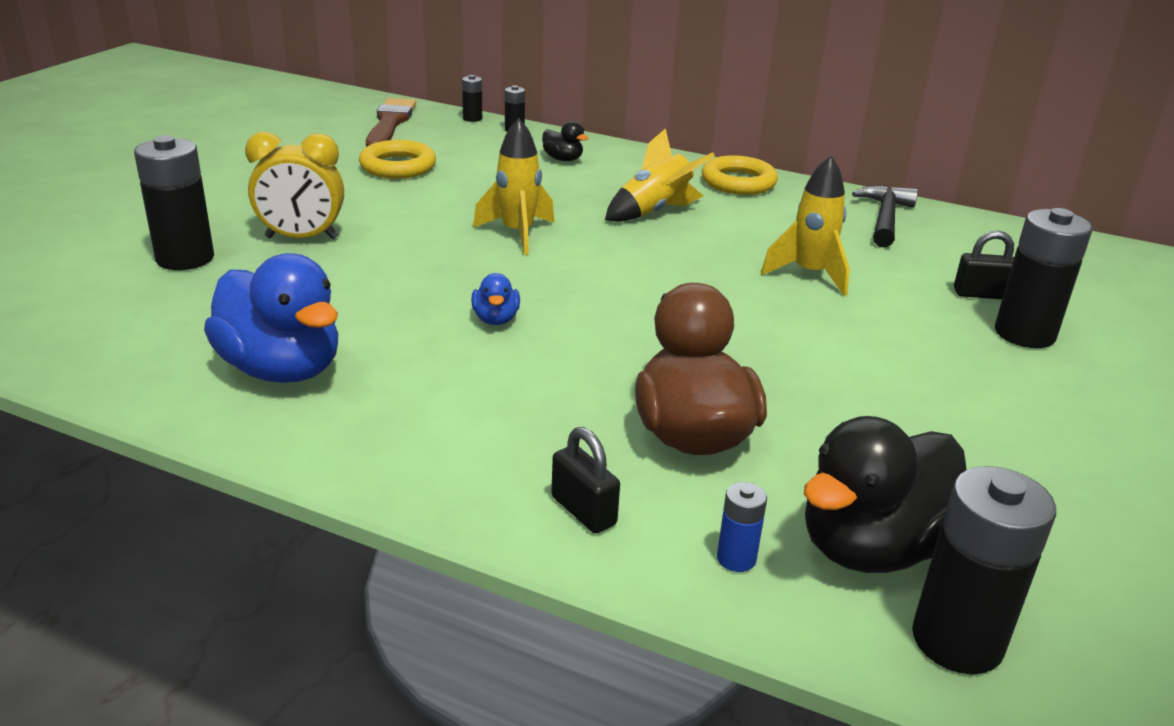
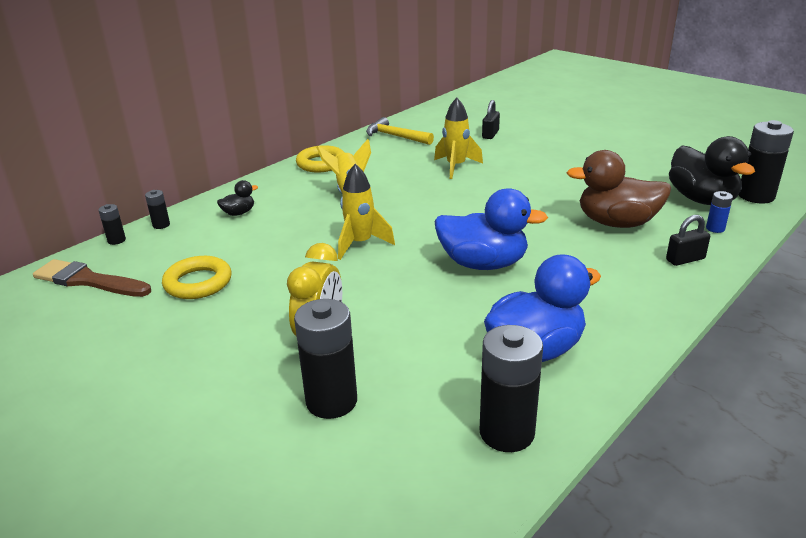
camera: 70 degrees left, 0 degrees up
(496, 319) = (483, 264): blue duck -> blue duck, size x2.17
(885, 218) = (395, 136): black hammer -> yellow hammer
(1024, 334) = (531, 135): black battery -> black battery (506, 433)

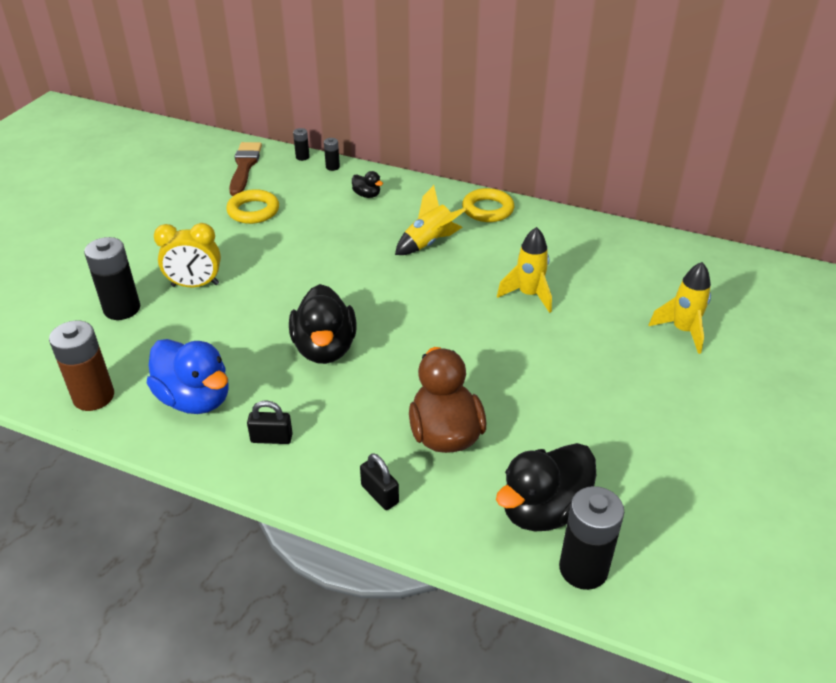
camera: 70 degrees right, 10 degrees up
(360, 244) = (337, 271): yellow rocket -> yellow rocket (683, 331)
(395, 136) = (585, 238): yellow hammer -> none
(483, 264) = (325, 348): blue duck -> black duck
(490, 134) = (639, 305): black padlock -> black padlock (271, 438)
(506, 433) = (93, 397): black battery -> brown battery
(715, 228) = (466, 522): blue battery -> none

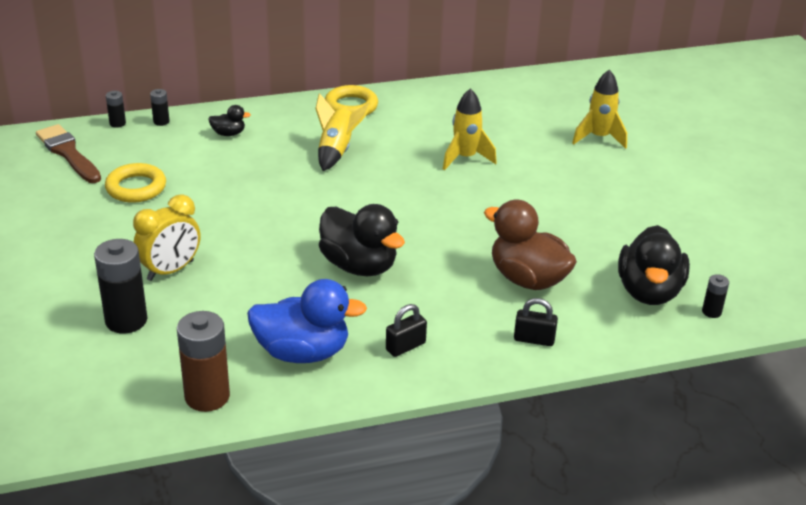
camera: 40 degrees left, 5 degrees down
(583, 569) = (711, 312): black battery -> black battery, size x0.48

